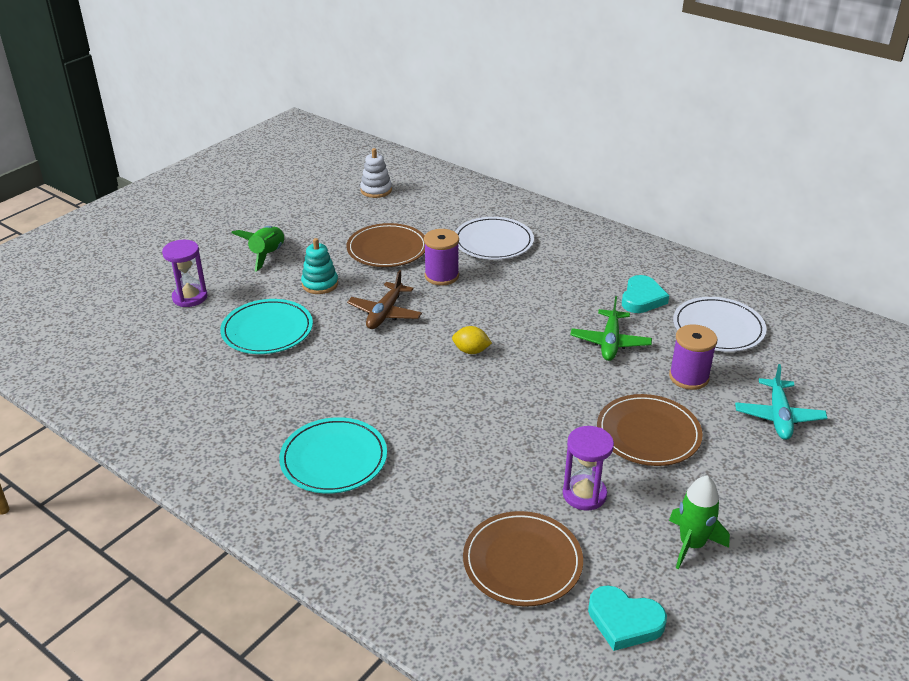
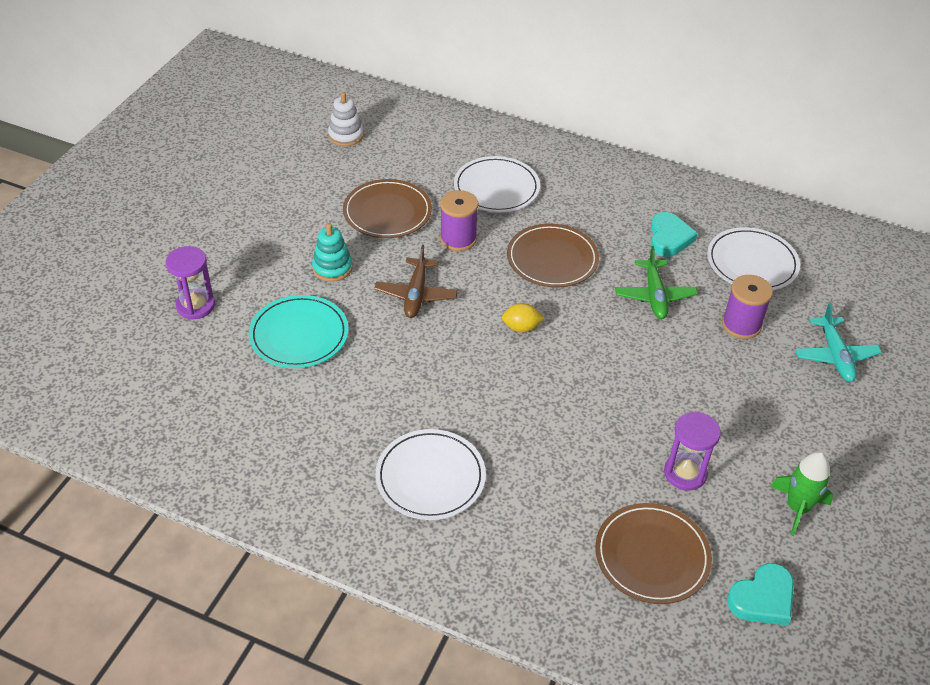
camera: 15 degrees left, 10 degrees up
(267, 255) = (259, 238): green rocket -> none
(334, 459) = (430, 477): turquoise plate -> white plate
(624, 621) = (762, 598): turquoise heart -> turquoise heart turned 45 degrees counterclockwise
(648, 433) = (723, 395): brown plate -> brown plate (552, 259)

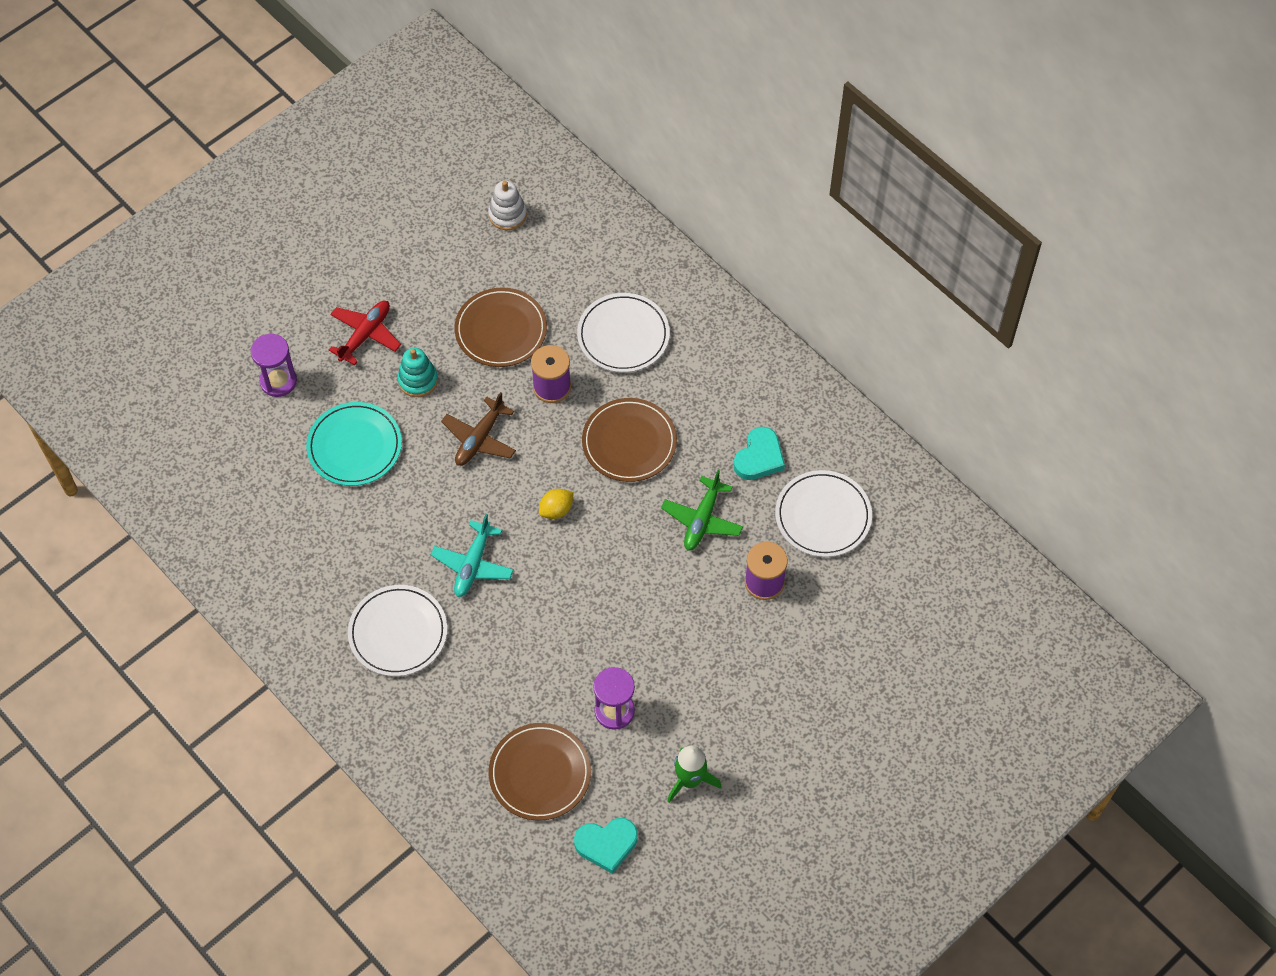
camera: 25 degrees right, 15 degrees up
(263, 248) = (365, 335): none -> red plane
(521, 327) = (556, 510): yellow lemon -> yellow lemon turned 60 degrees counterclockwise
(835, 356) = (831, 648): turquoise plane -> turquoise plane (473, 564)

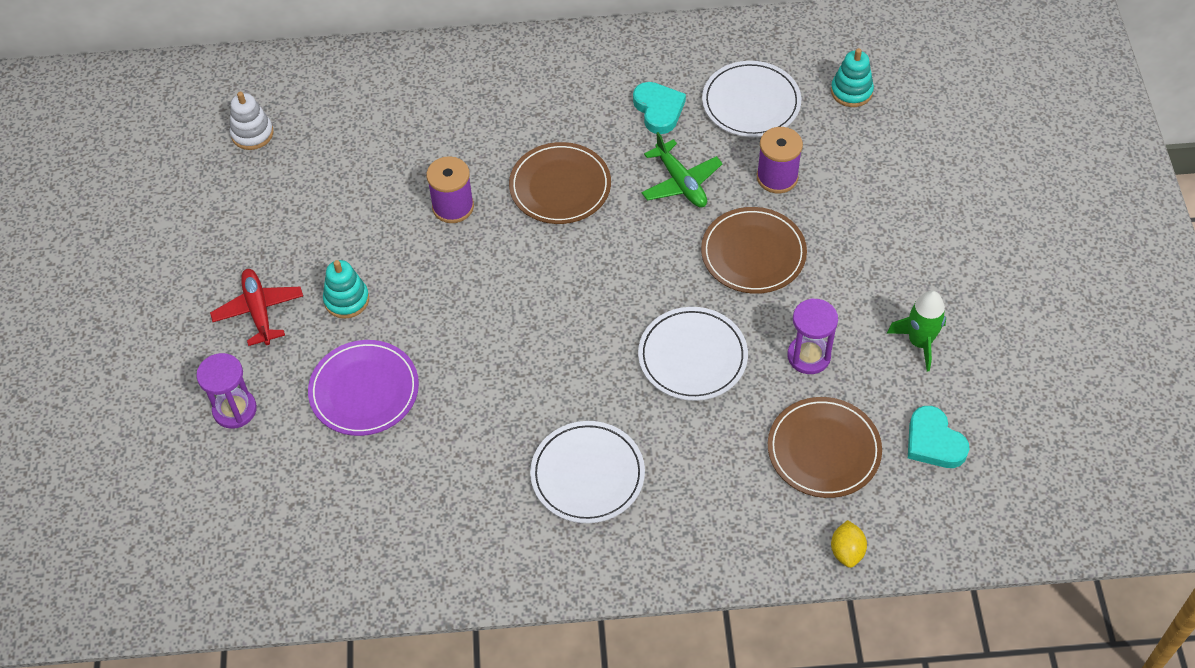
camera: 50 degrees left, 5 degrees down
(354, 446) = (364, 390): turquoise plate -> purple plate
(473, 564) = (572, 373): turquoise plane -> none
(479, 439) = (451, 290): brown plane -> none
(501, 330) = (360, 208): brown plate -> brown plate (753, 253)
(556, 510) = (576, 278): yellow lemon -> yellow lemon (847, 551)
(606, 844) = (934, 442): turquoise heart -> turquoise heart turned 120 degrees clockwise
(623, 335) = (454, 127): white plate -> white plate (692, 356)
(898, 579) = (851, 91): none -> turquoise stacking toy

